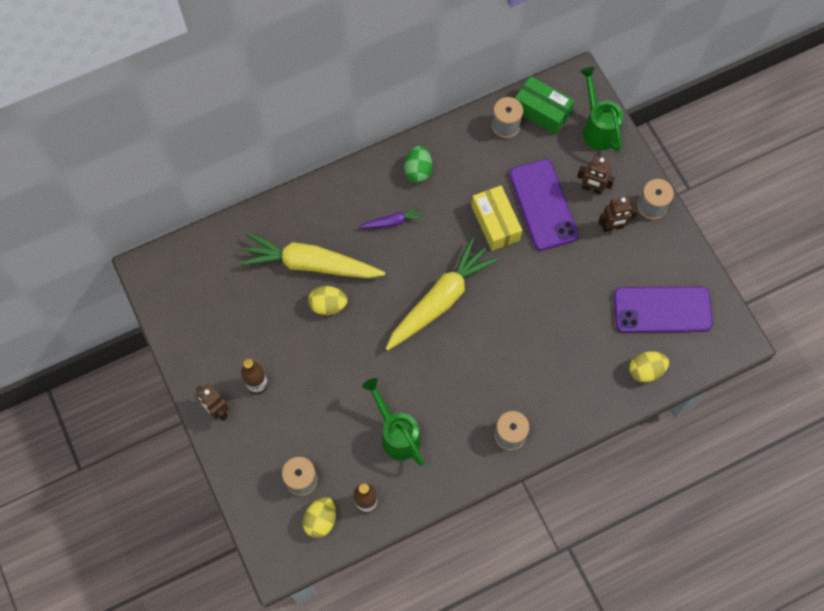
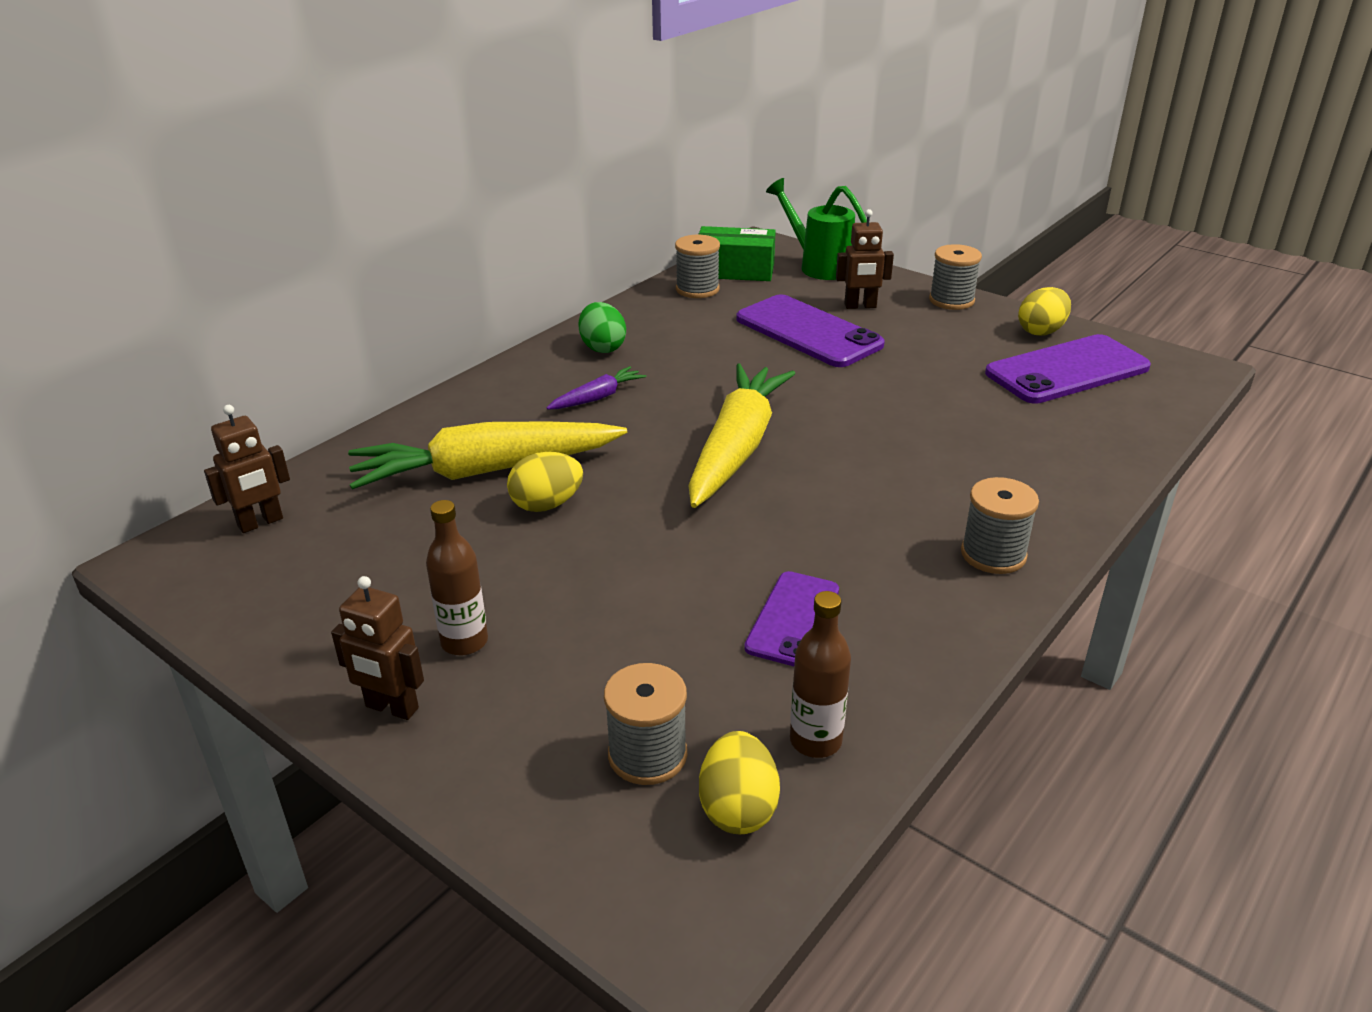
camera: 25 degrees left, 35 degrees down
(396, 433) = (793, 619): green watering can -> purple phone
(495, 223) = (756, 361): yellow box -> none
(612, 227) = (920, 326): brown robot -> brown robot (261, 523)
(646, 370) = (1115, 427): yellow egg -> yellow egg (1041, 331)

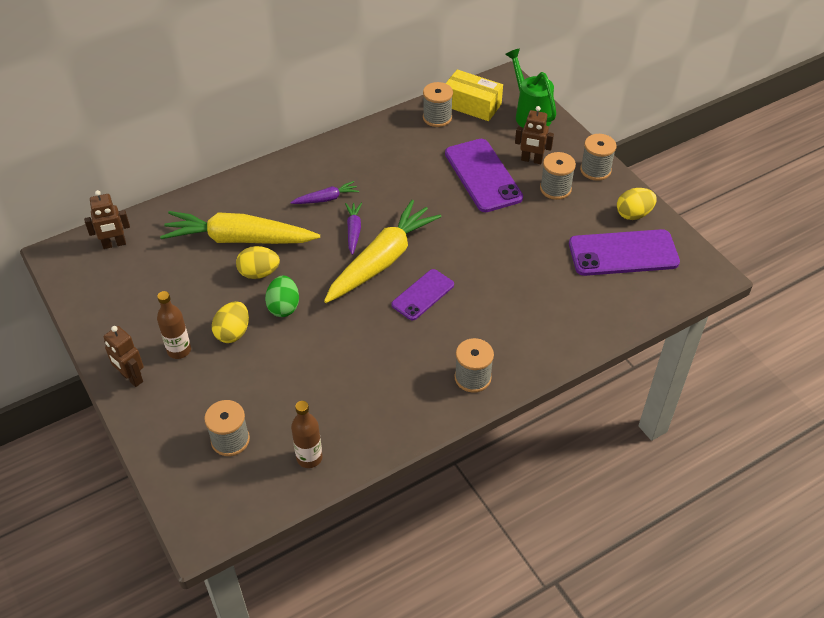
camera: 20 degrees right, 15 degrees up
(602, 347) = (350, 157): green egg -> green egg (284, 307)
(666, 424) = (353, 231): none -> purple carrot
(735, 270) = (472, 105): green box -> yellow box
(738, 808) = (254, 480): yellow egg -> yellow egg (233, 333)
(793, 619) = (341, 386): purple phone -> purple phone (423, 295)
(917, 327) = (555, 189): none -> grey spool

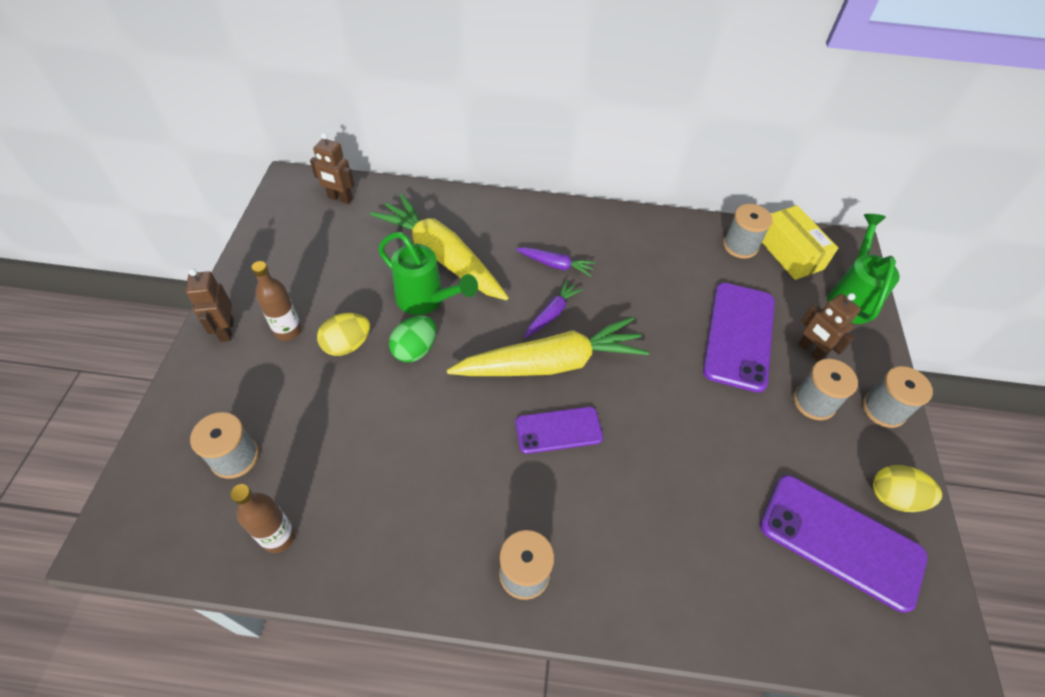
camera: 35 degrees right, 5 degrees up
(259, 273) = (426, 300): yellow egg -> green watering can

